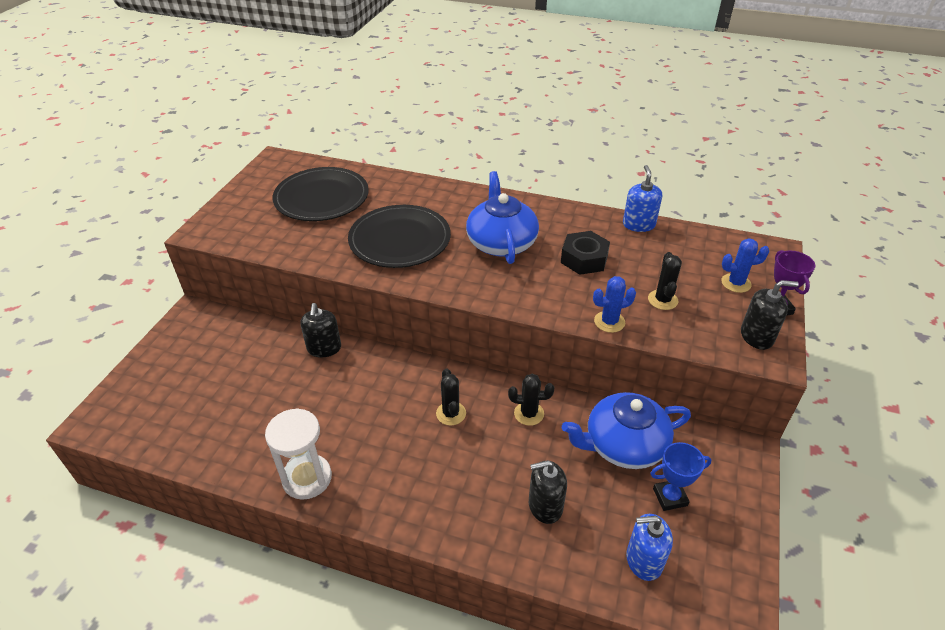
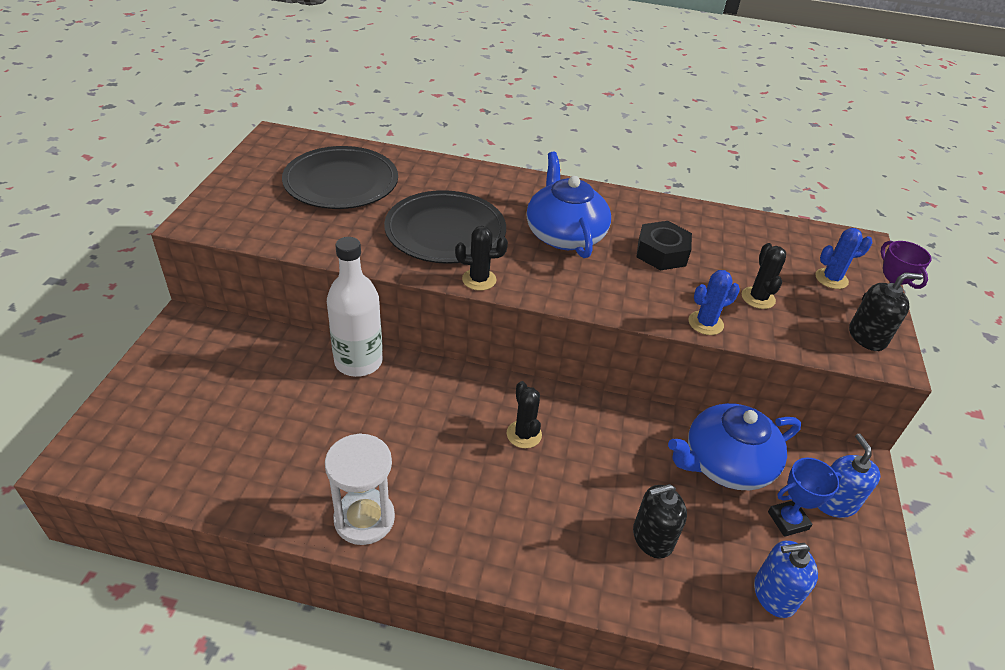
camera: 10 degrees left, 0 degrees up
(324, 348) = (358, 361): black soap dispenser -> white bottle
(529, 413) = (613, 431): black cactus -> black cactus (479, 279)
(638, 224) = (712, 215): blue soap dispenser -> blue soap dispenser (835, 502)

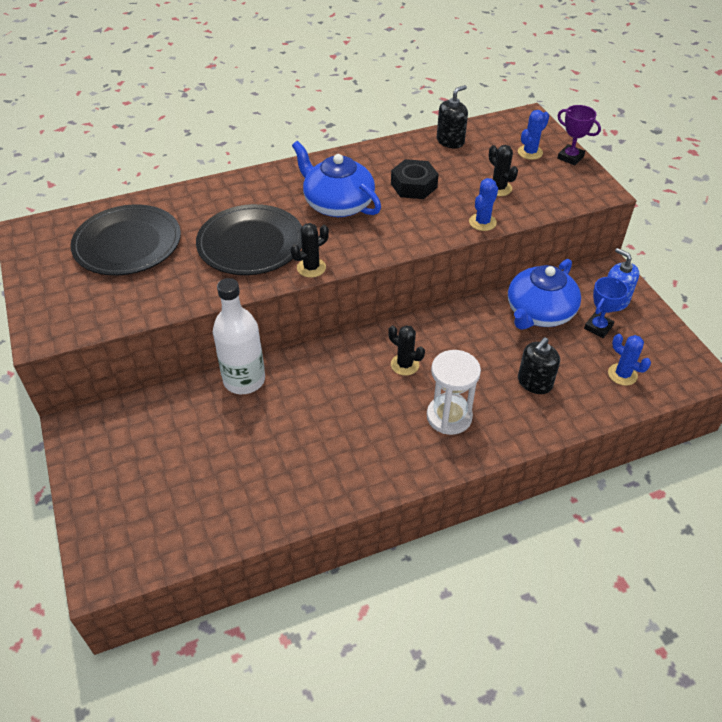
camera: 30 degrees left, 5 degrees up
(364, 519) = (353, 479): white hourglass -> white hourglass (449, 416)
(774, 594) = (622, 374): blue soap dispenser -> blue cactus
(867, 337) = (579, 182): black soap dispenser -> black soap dispenser (450, 141)

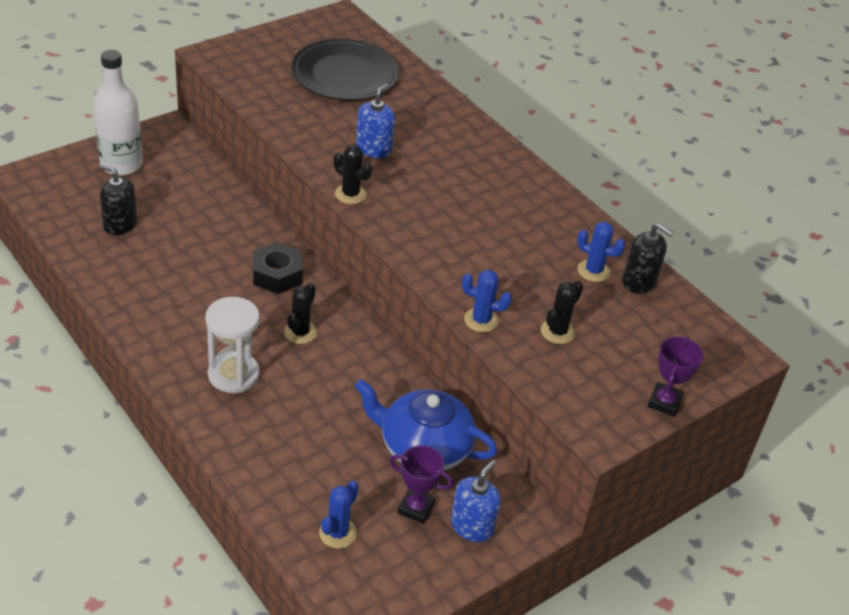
camera: 70 degrees right, 5 degrees down
(244, 380) = (248, 219): white bottle -> white bottle (121, 164)
(251, 243) = (374, 149): black plate -> blue soap dispenser
(337, 204) = (465, 200): blue teapot -> none
(414, 186) = (527, 256): black nut -> black nut (277, 275)
(530, 152) = (654, 359): blue cactus -> blue cactus (593, 271)
(534, 383) = (302, 446): black soap dispenser -> black soap dispenser (120, 224)
(598, 327) = (416, 508): blue trophy -> purple trophy

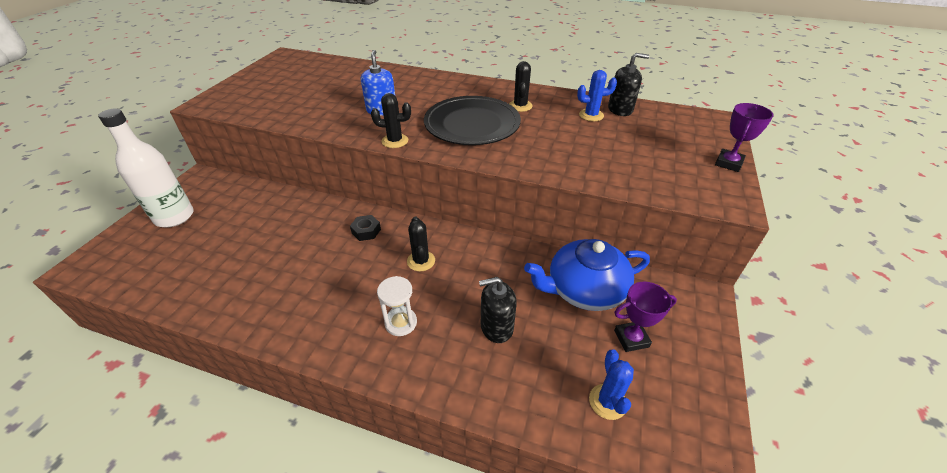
camera: 30 degrees left, 0 degrees up
(120, 224) = (205, 259): black soap dispenser -> black soap dispenser (496, 327)
(233, 374) = (401, 323): white hourglass -> white hourglass, size x0.66
(277, 275) = (366, 231): black nut -> black nut, size x0.61
(345, 74) = (318, 81): black plate -> black plate (472, 124)
(472, 526) = (677, 325): blue soap dispenser -> none
(481, 320) = (571, 173): blue cactus -> none
(557, 332) = (621, 156): black cactus -> black cactus (520, 106)
(664, 402) = (728, 163): purple trophy -> purple trophy turned 45 degrees clockwise

